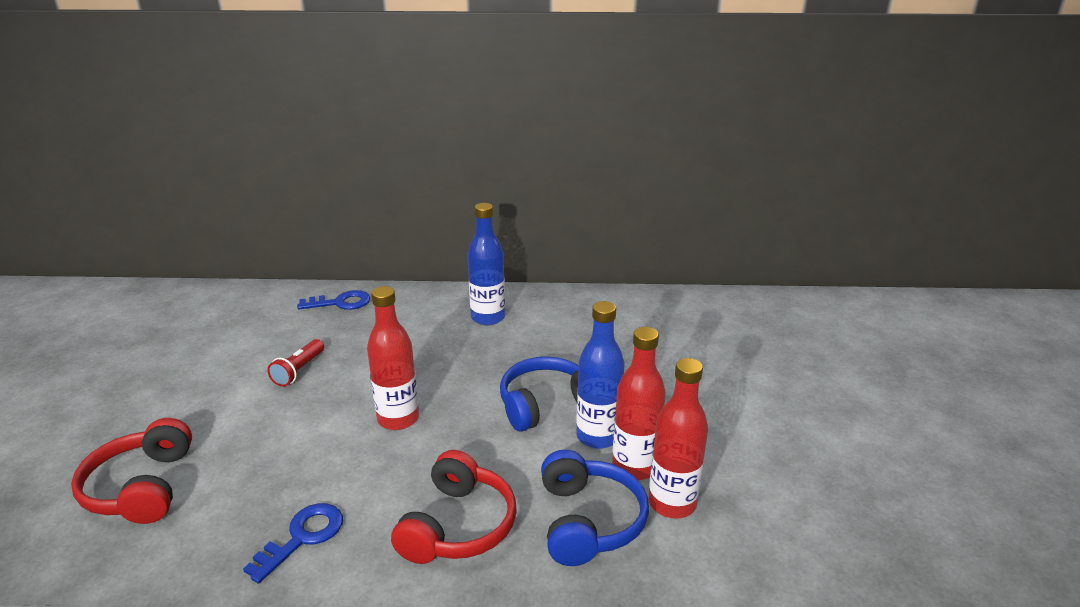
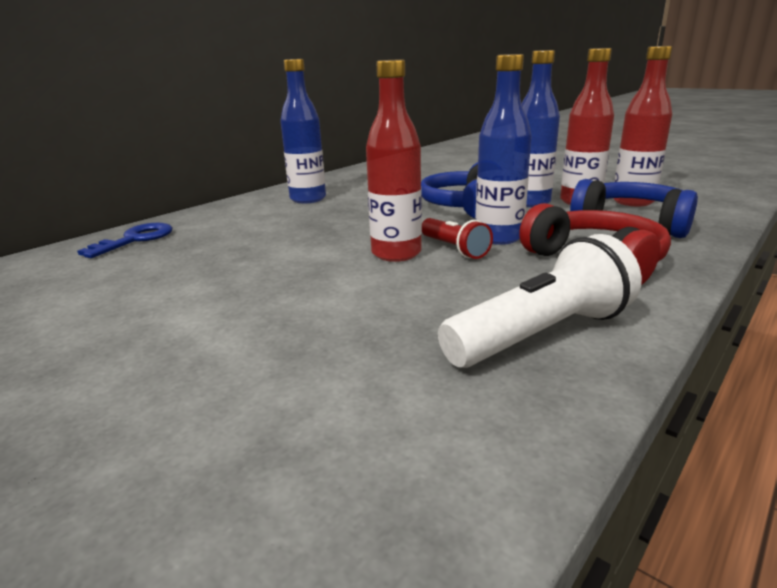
camera: 50 degrees left, 5 degrees down
(141, 487) = (266, 444): red headphones -> none
(299, 371) = (213, 280): red flashlight -> red flashlight (454, 249)
(302, 537) = (541, 334): blue key -> white flashlight
(476, 454) = (498, 237): none -> blue bottle

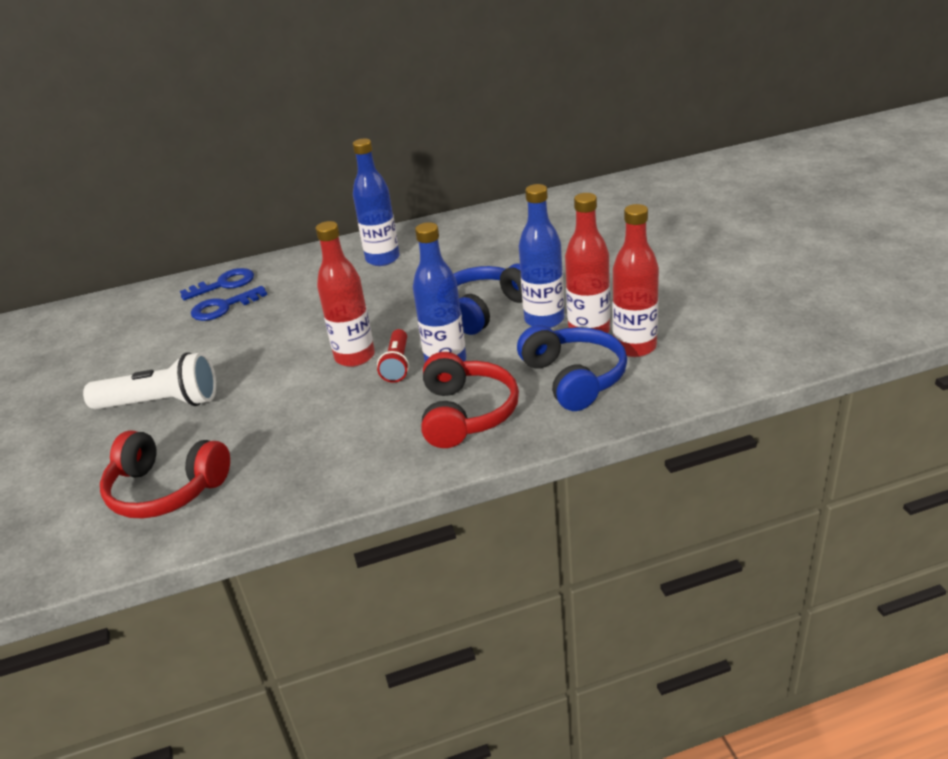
camera: 35 degrees right, 10 degrees up
(159, 254) = (223, 307): none -> blue key
(340, 448) = (166, 489): none -> red headphones
(541, 334) = (333, 462): white flashlight -> white flashlight (161, 403)

